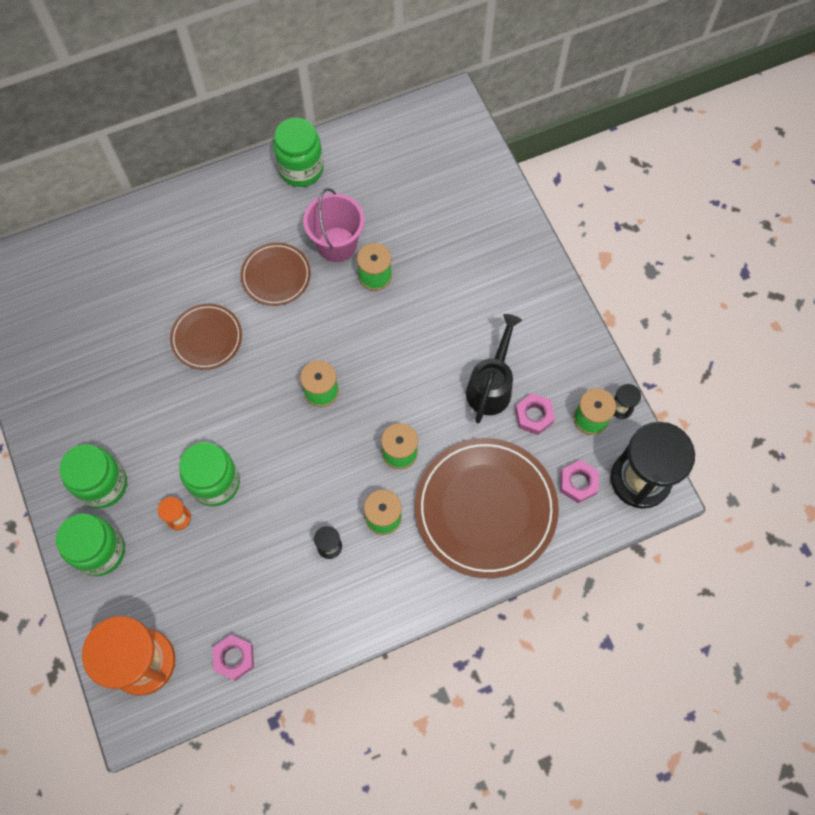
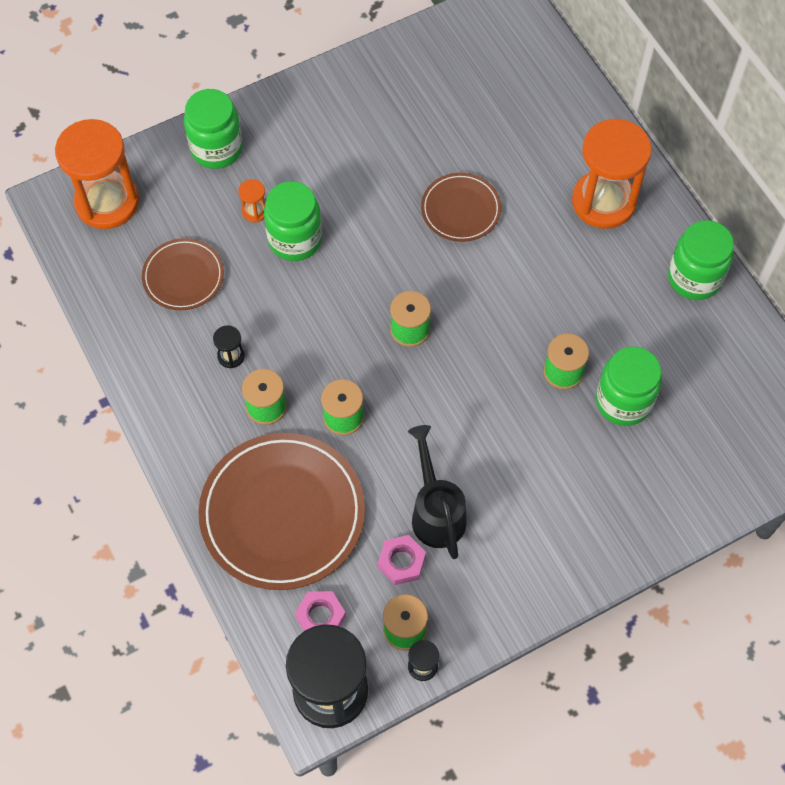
camera: 85 degrees right, 5 degrees down
(103, 485) = (286, 140): green jar -> green jar (623, 401)
(218, 225) = (603, 202): none -> orange hourglass
(234, 658) = (111, 280): pink nut -> none
(276, 276) = (547, 268): brown plate -> brown plate (183, 276)
(337, 244) = (598, 327): pink bucket -> none
(491, 385) = (436, 511): black watering can -> black watering can turned 120 degrees counterclockwise

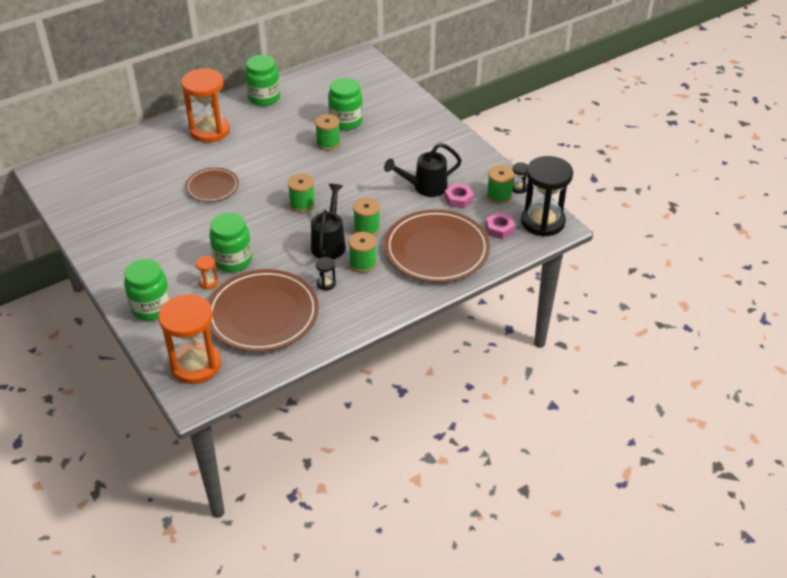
camera: 95 degrees left, 20 degrees down
(183, 276) = (263, 314): brown plate -> brown plate, size x1.87
(317, 364) = (329, 243): none -> black watering can

